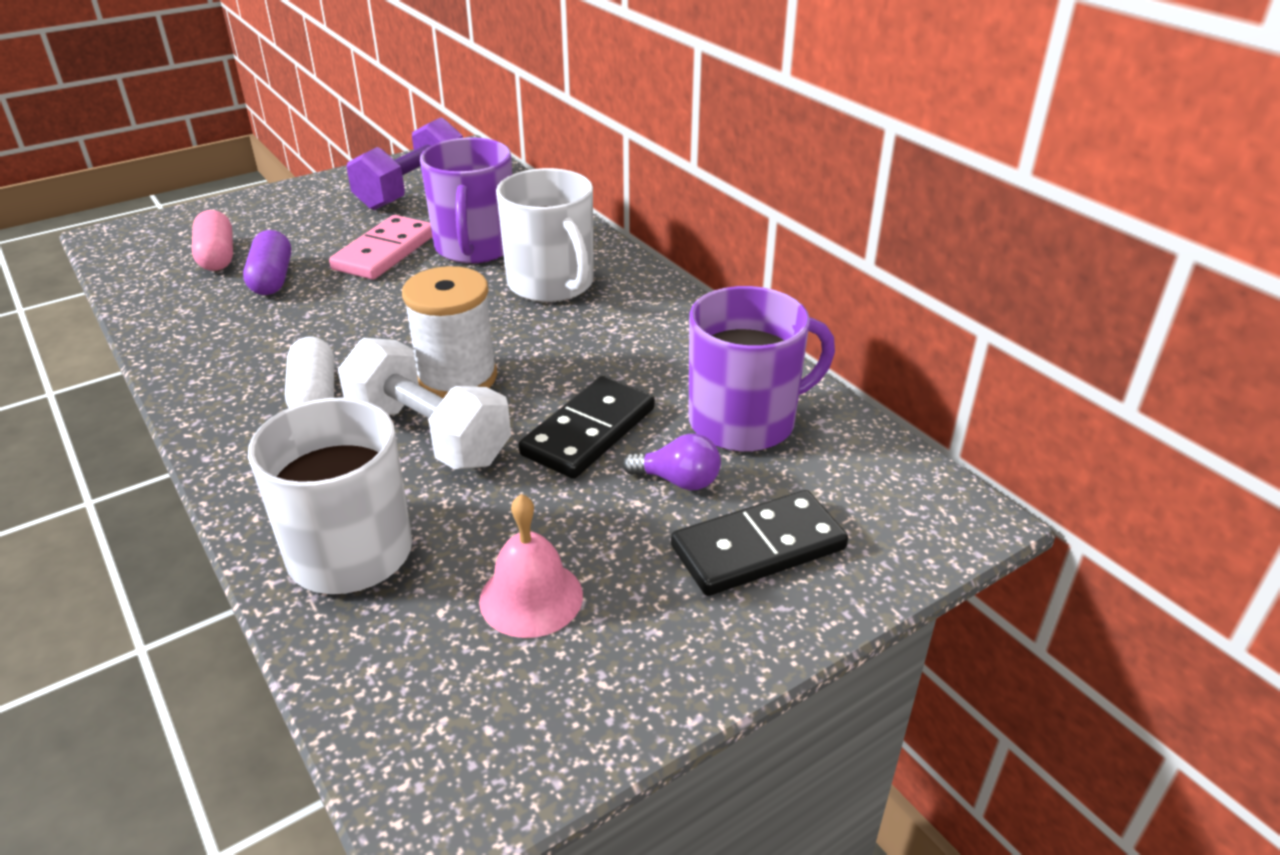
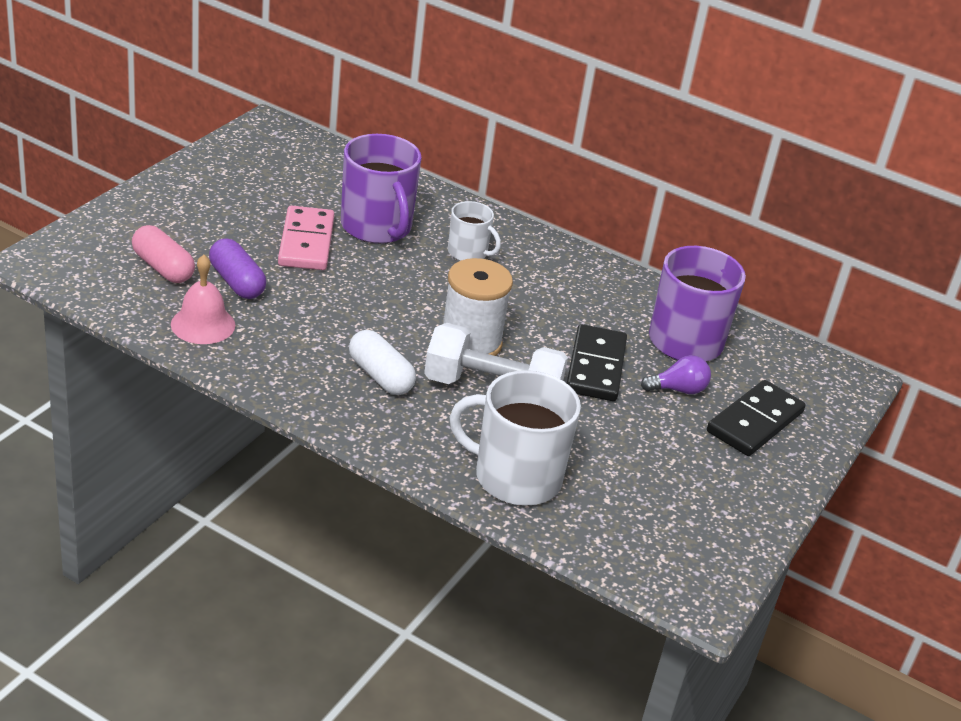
camera: 30 degrees left, 0 degrees up
(412, 190) = (265, 174): purple dumbbell -> none
(531, 597) = (652, 479): pink bell -> pink bell (203, 324)
(552, 284) = (468, 252): white mug -> white mug, size x0.55

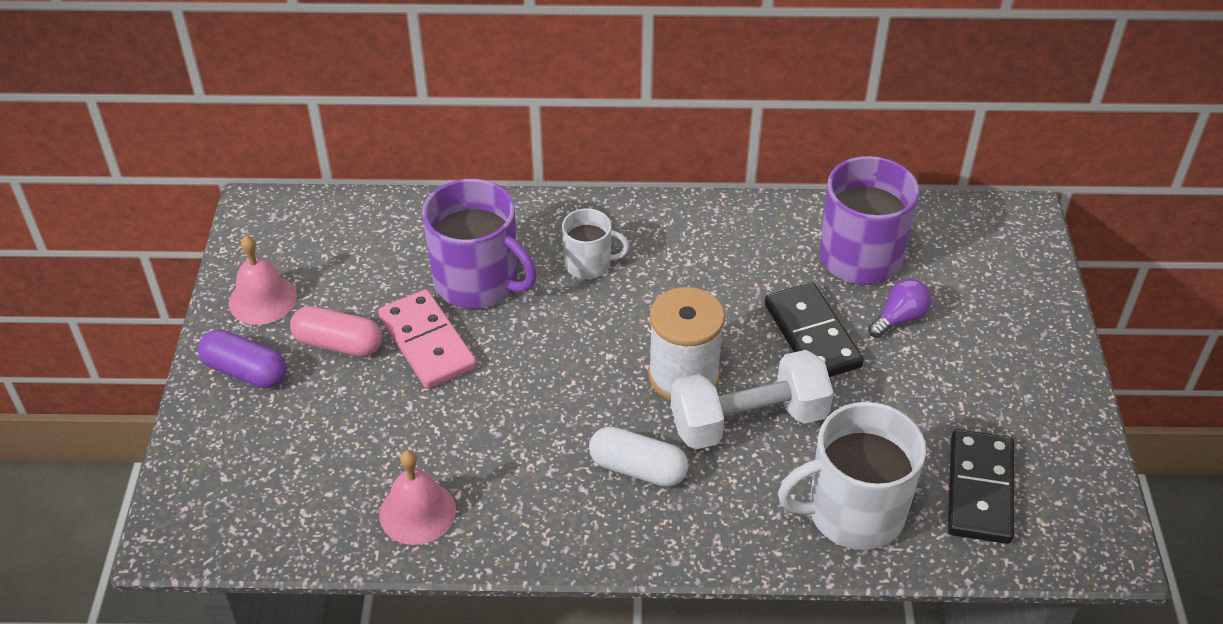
camera: 25 degrees left, 10 degrees up
(163, 268) = (314, 463): pink capsule -> pink capsule (338, 344)
(221, 171) = (262, 299): none -> pink bell
(237, 282) = (404, 436): purple capsule -> purple capsule (245, 371)
(755, 422) = (988, 316): black domino -> black domino (980, 489)

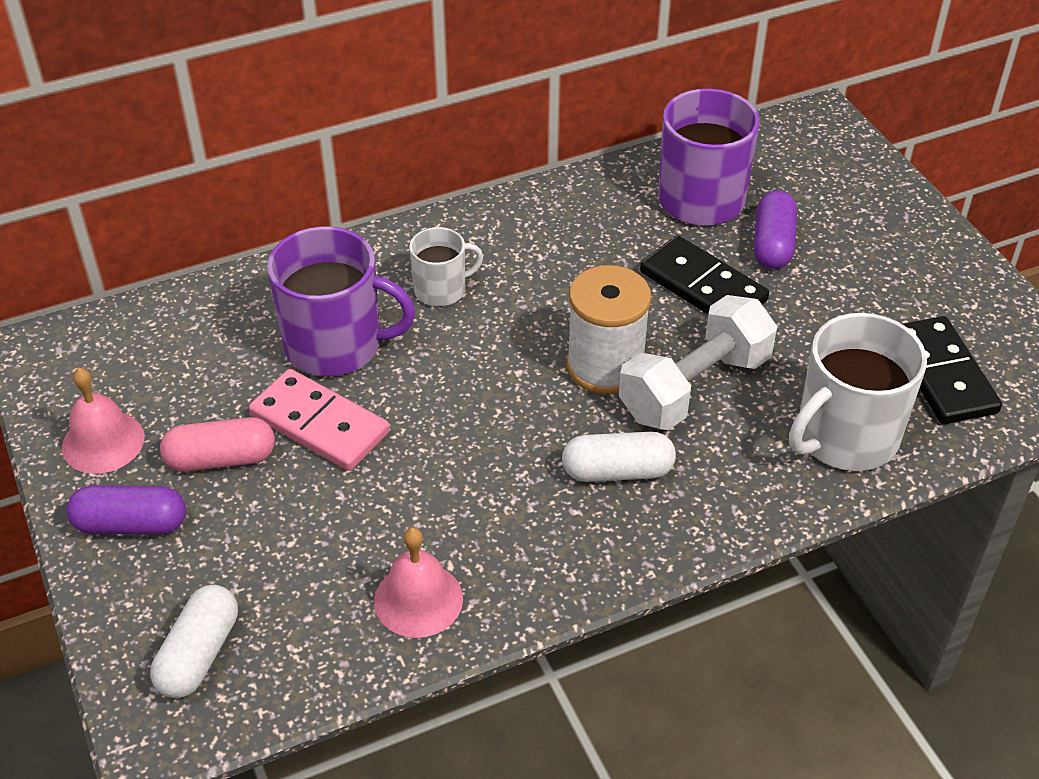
camera: 25 degrees left, 0 degrees up
(236, 490) = (199, 654): none -> white capsule
(899, 318) = (772, 244): purple light bulb -> purple capsule

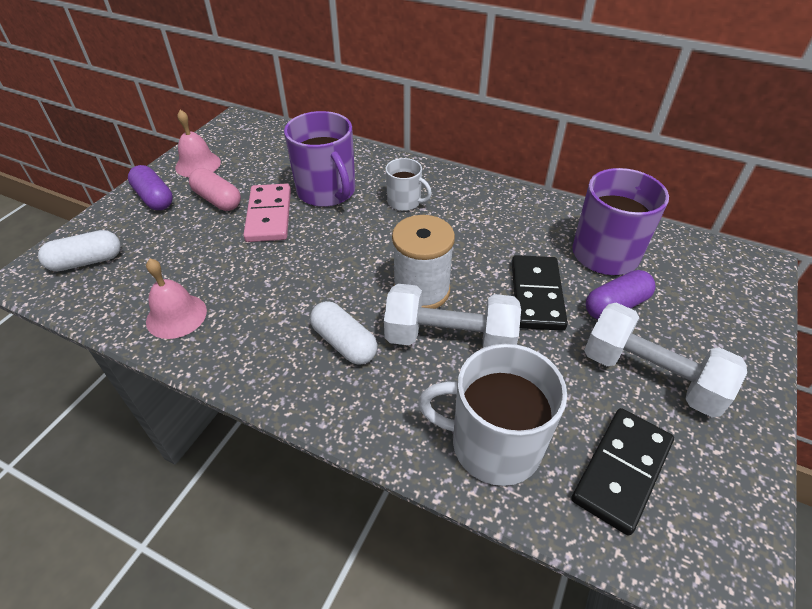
camera: 50 degrees right, 0 degrees up
(870, 285) = (650, 376): none -> white dumbbell

